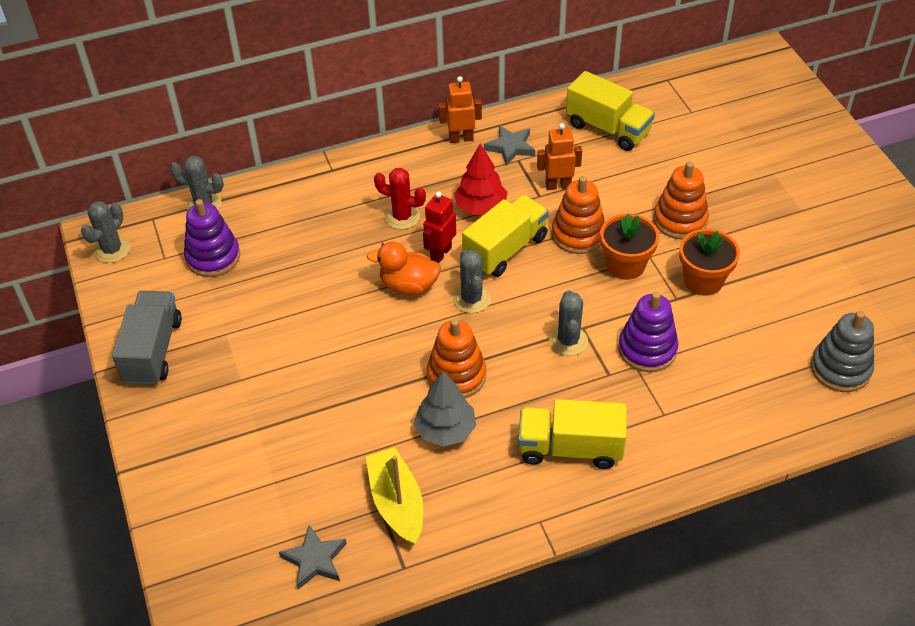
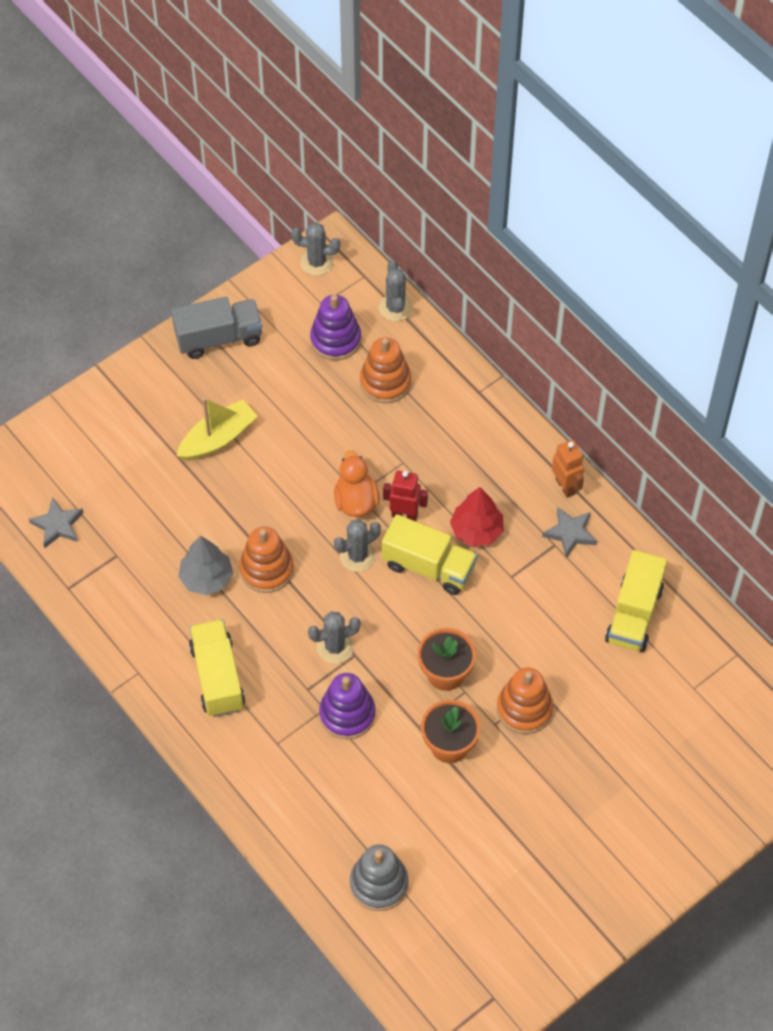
camera: 70 degrees right, 10 degrees up
(397, 503) = (124, 565): yellow boat -> yellow boat (218, 438)
(402, 217) = (439, 469): red cactus -> none
(558, 185) = (532, 589): orange robot -> none
(578, 234) = (471, 623): orange stacking toy -> orange stacking toy (385, 382)

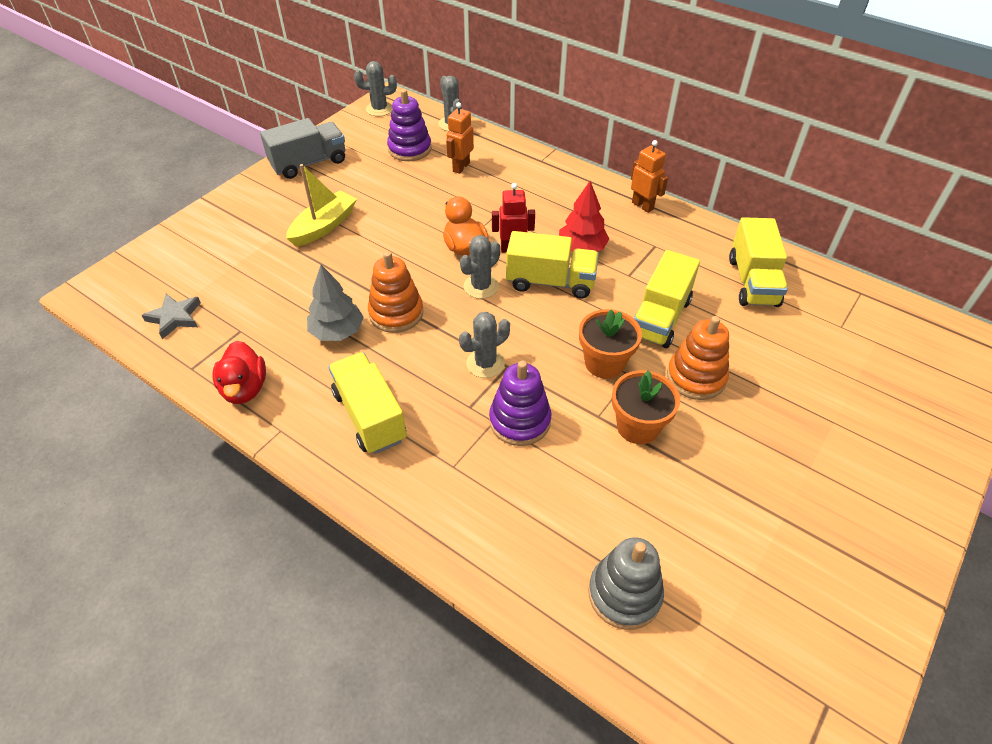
camera: 15 degrees left, 10 degrees down
(113, 622) = (245, 388): none -> red duck
(385, 382) = (461, 167): orange stacking toy -> orange robot
(520, 635) = (660, 318): none -> yellow truck
(570, 533) = (664, 235): grey star -> none

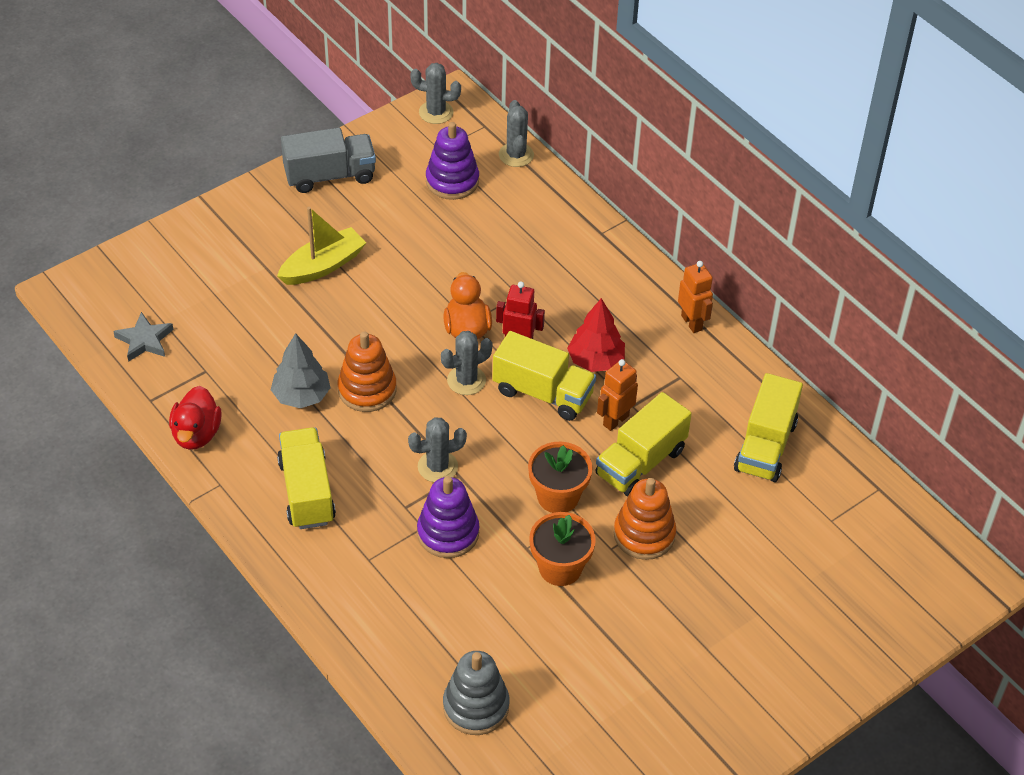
camera: 15 degrees right, 0 degrees up
(461, 167) = (503, 221): orange robot -> orange robot (615, 420)

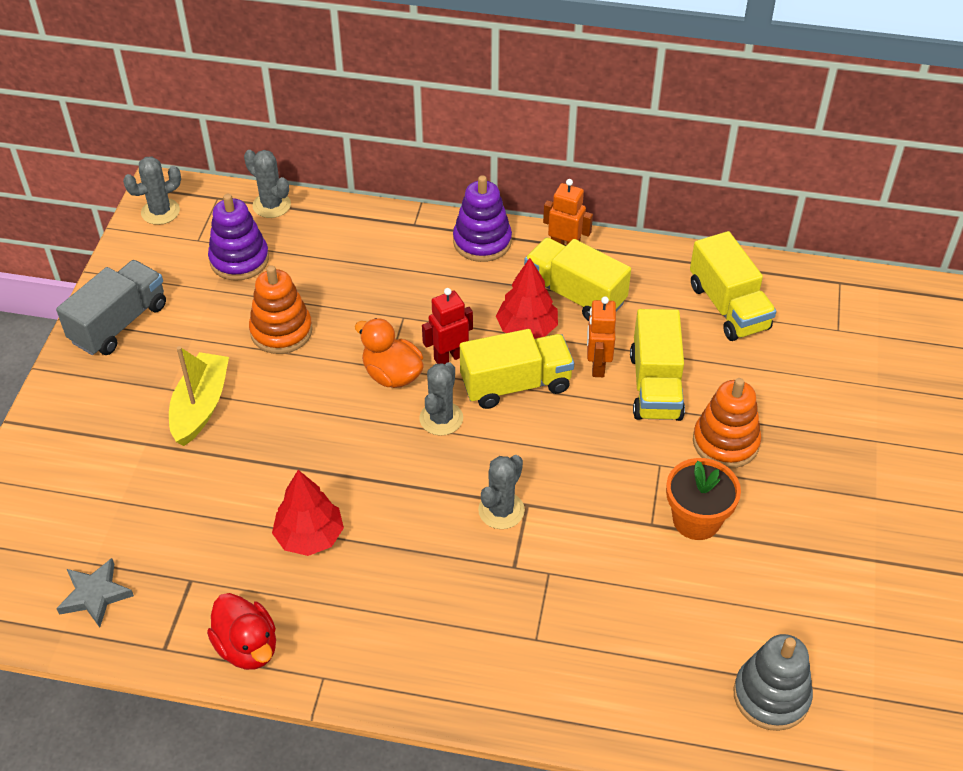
camera: 40 degrees left, 0 degrees up
(301, 396) = (309, 537): grey tree -> red tree
(307, 492) = (413, 621): yellow truck -> yellow truck (575, 295)
(367, 390) = (364, 488): orange stacking toy -> orange stacking toy (281, 331)
(448, 533) = (575, 561): purple stacking toy -> purple stacking toy (482, 241)
(558, 496) = (626, 461): orange flower pot -> none

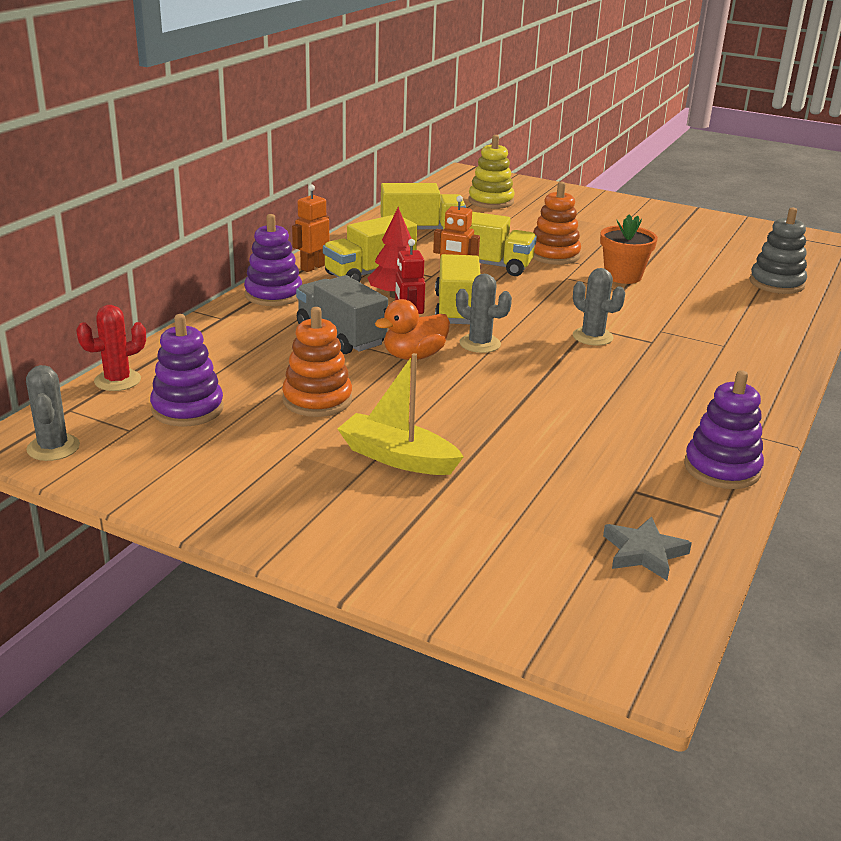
camera: 75 degrees left, 20 degrees down
(119, 323) = (228, 496): grey truck -> grey truck (341, 336)
(247, 647) = (722, 468): red duck -> purple stacking toy
(271, 205) = (117, 380): grey cactus -> red cactus
(309, 537) = (597, 421): red tree -> none
(879, 349) = (491, 201): none -> yellow stacking toy

